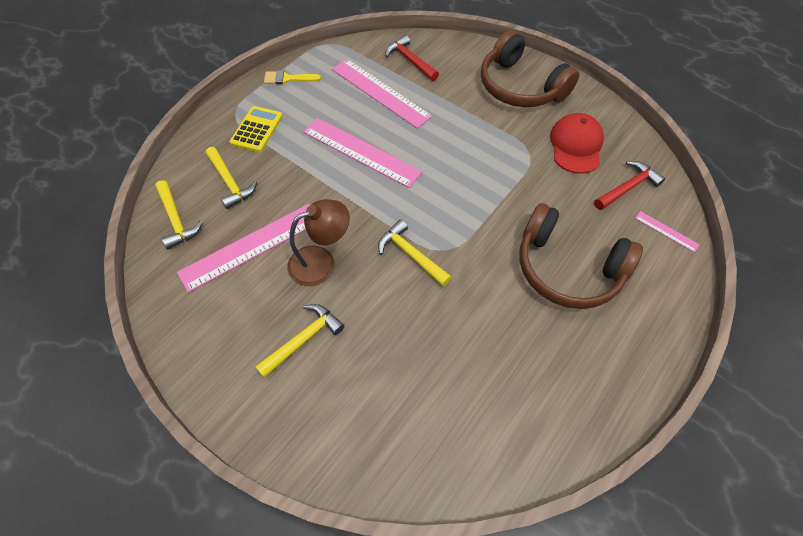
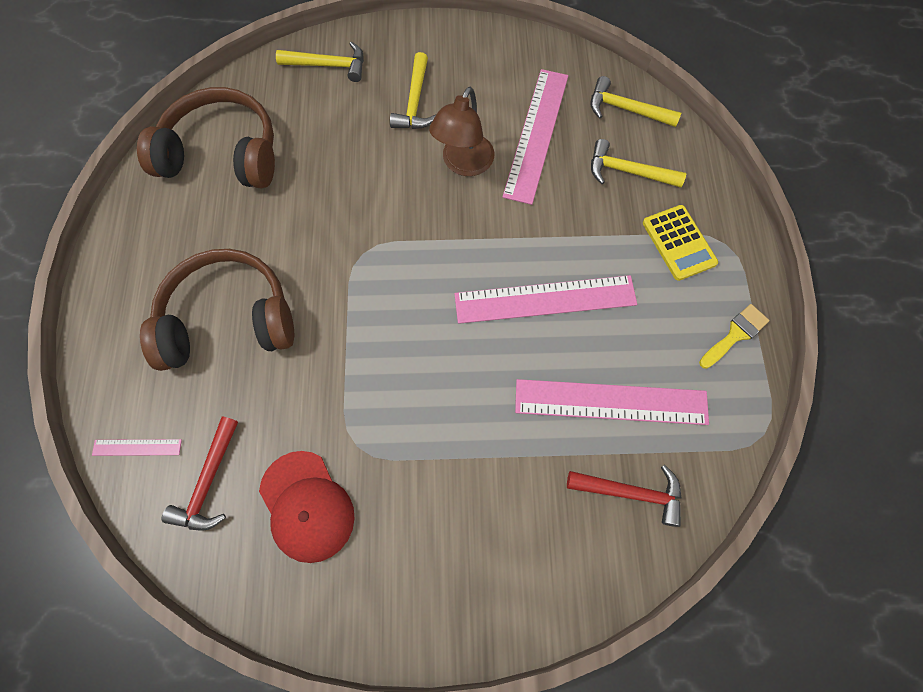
camera: 140 degrees right, 10 degrees up
(411, 254) = (390, 226): yellow hammer -> yellow hammer (328, 65)
(520, 87) = (447, 565): brown headphones -> brown headphones (222, 154)

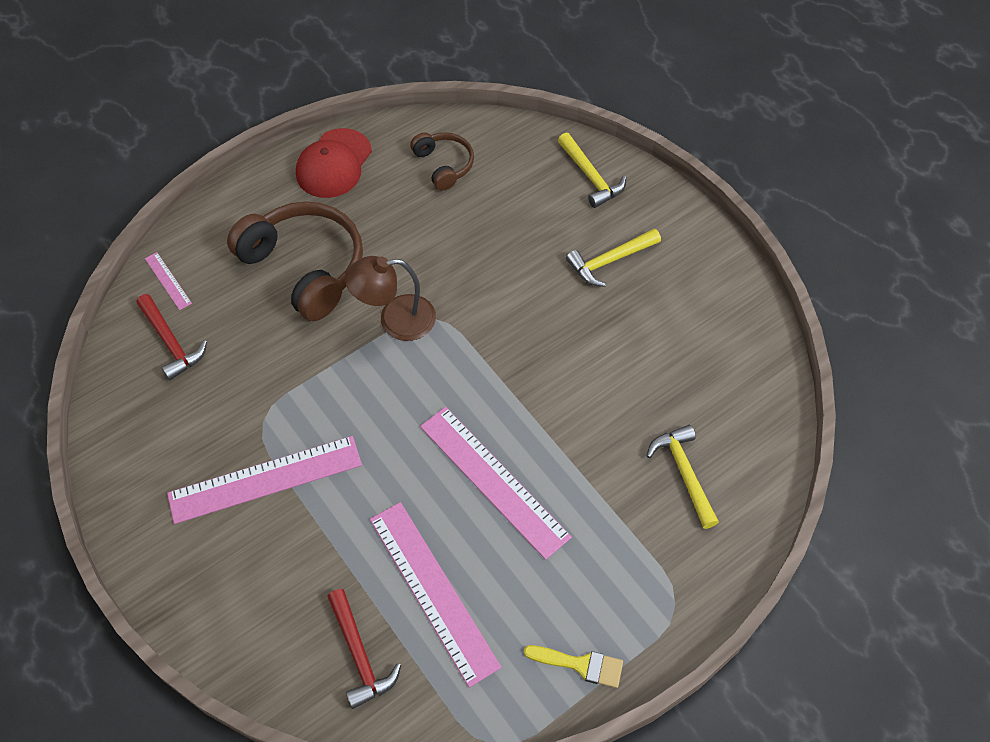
camera: 55 degrees right, 10 degrees down
(208, 482) = (171, 342): red hammer -> red hammer turned 105 degrees counterclockwise
(222, 154) = (444, 165): brown headphones -> brown headphones, size x0.53
(307, 506) = (193, 418): red cap -> red cap (334, 164)
(463, 164) = (578, 336): brown lamp -> brown lamp (395, 320)
(537, 134) = (659, 374): pink ruler -> pink ruler (265, 480)
(626, 109) = (754, 432): yellow hammer -> none
(679, 243) = (641, 561): yellow calculator -> none

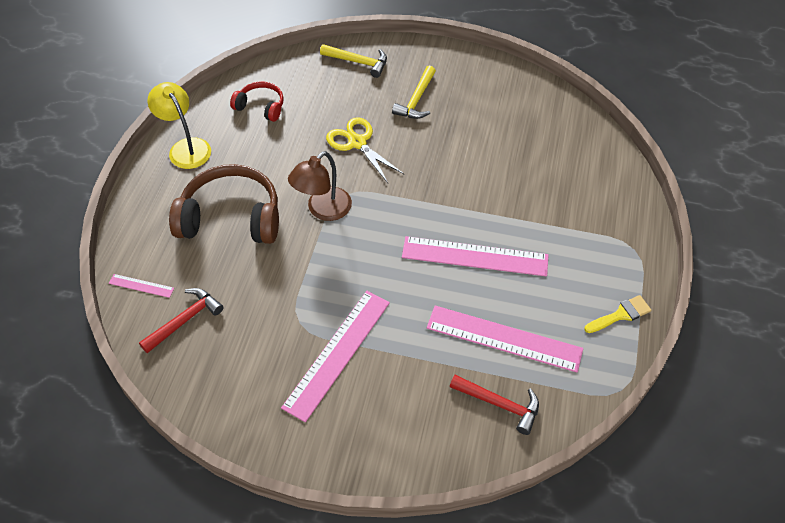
camera: 40 degrees left, 5 degrees down
(171, 342) = (185, 320): red hammer -> red hammer turned 60 degrees counterclockwise
(334, 164) = (186, 147): red cap -> yellow lamp
(444, 165) = (261, 107): brown headphones -> red headphones
(500, 269) = (357, 143): none -> yellow scissors
(684, 473) = (570, 181): yellow hammer -> none

